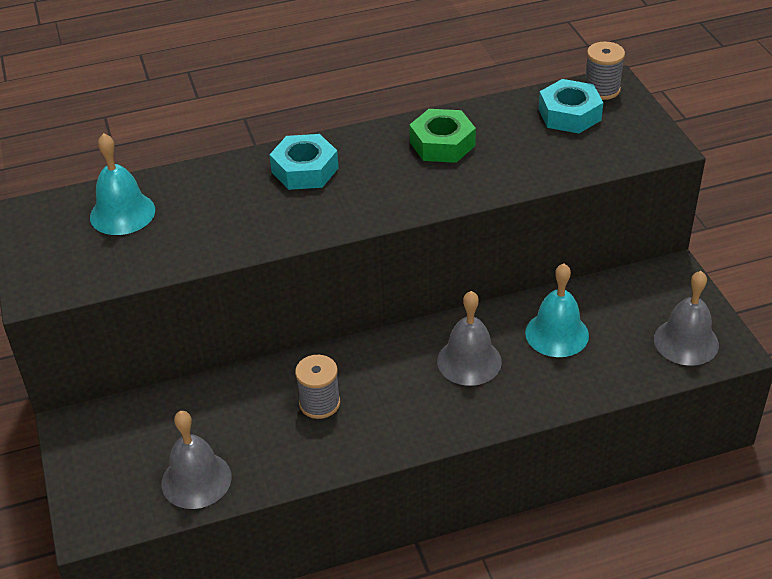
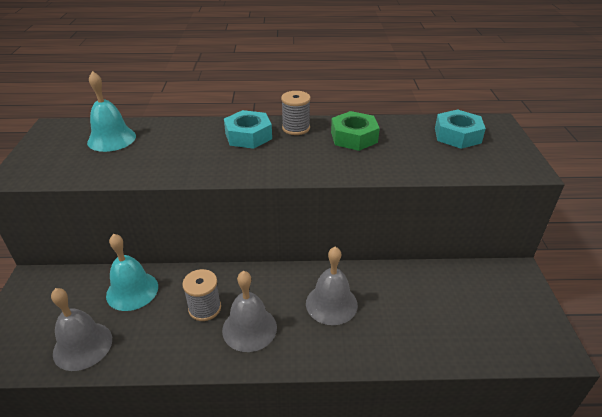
camera: 15 degrees right, 5 degrees down
(557, 334) = (408, 299): turquoise bell -> turquoise bell (132, 290)
(601, 89) = (487, 124): grey spool -> grey spool (296, 128)
(686, 341) = (517, 333): grey bell -> grey bell (249, 328)

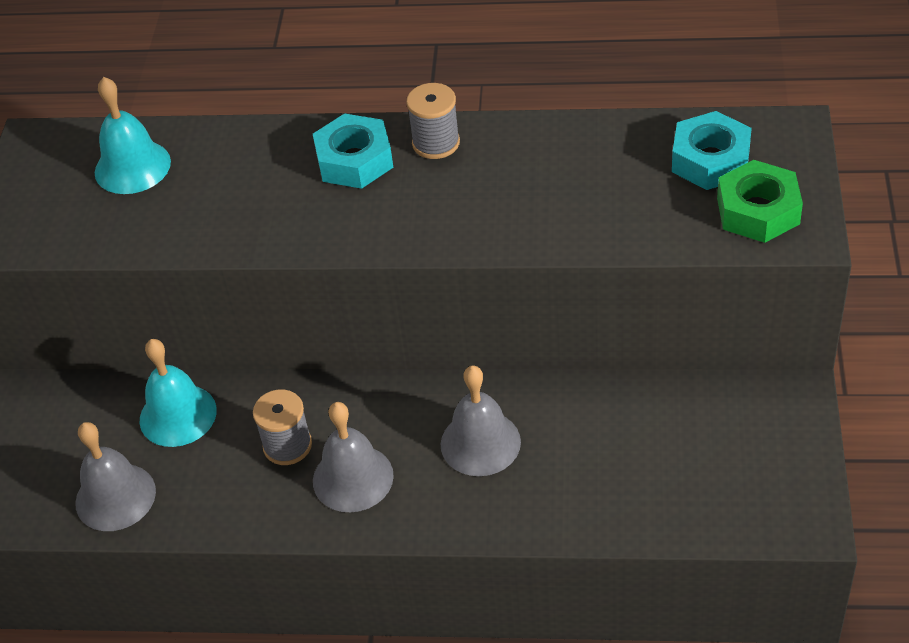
camera: 10 degrees right, 10 degrees up
(354, 137) = (531, 164): green nut -> green nut (758, 211)

